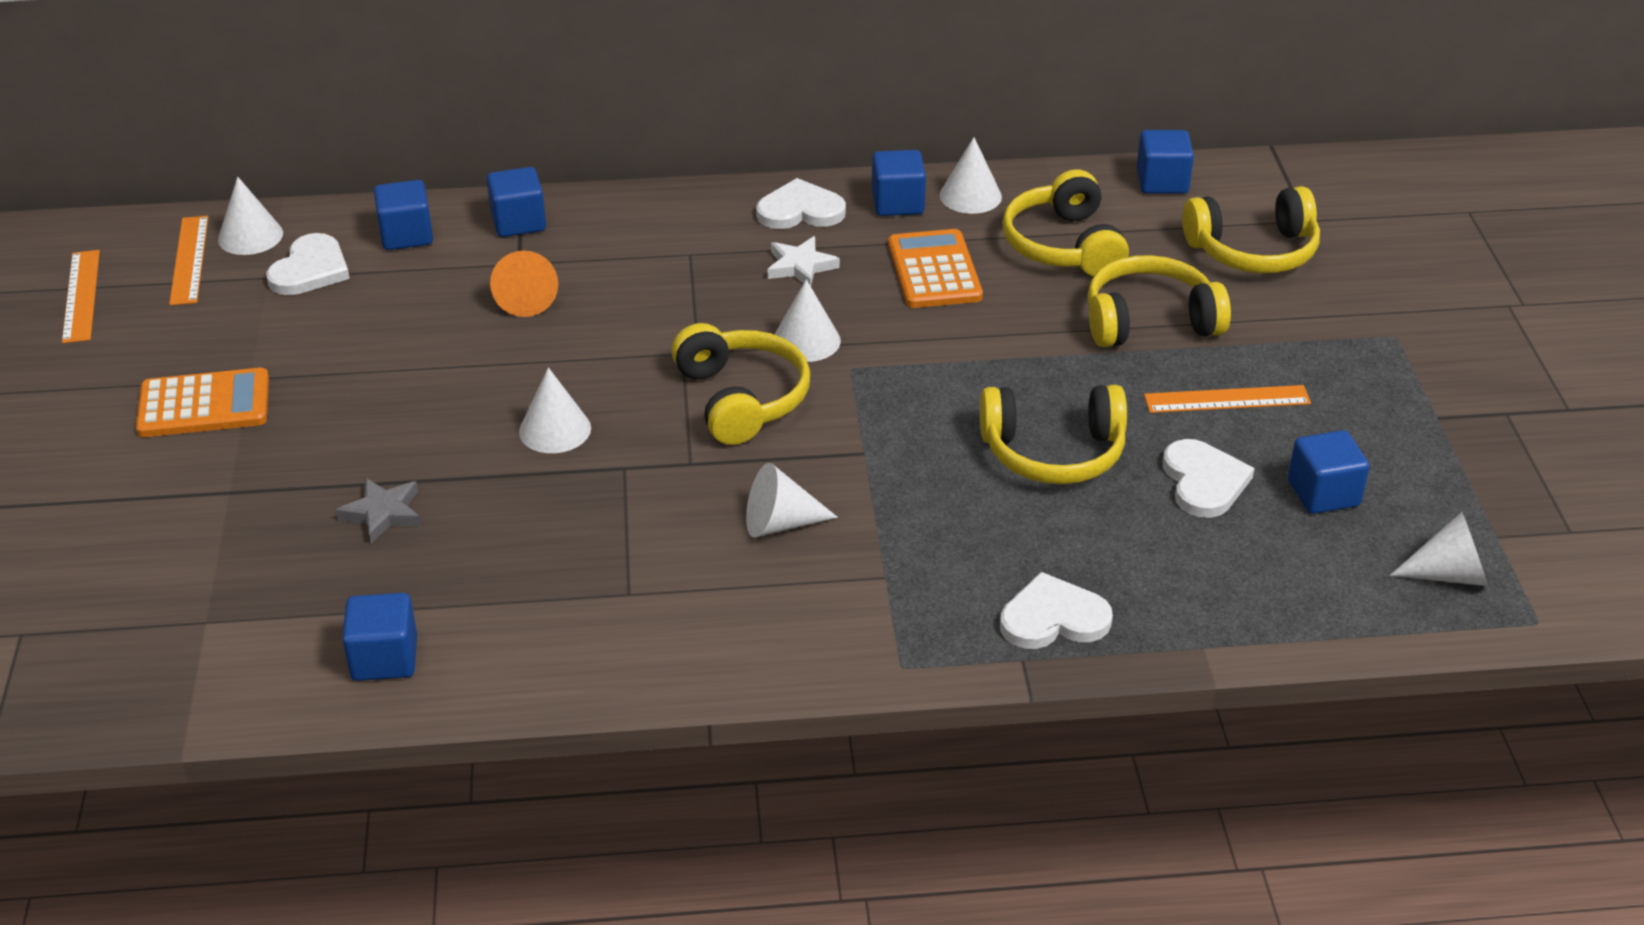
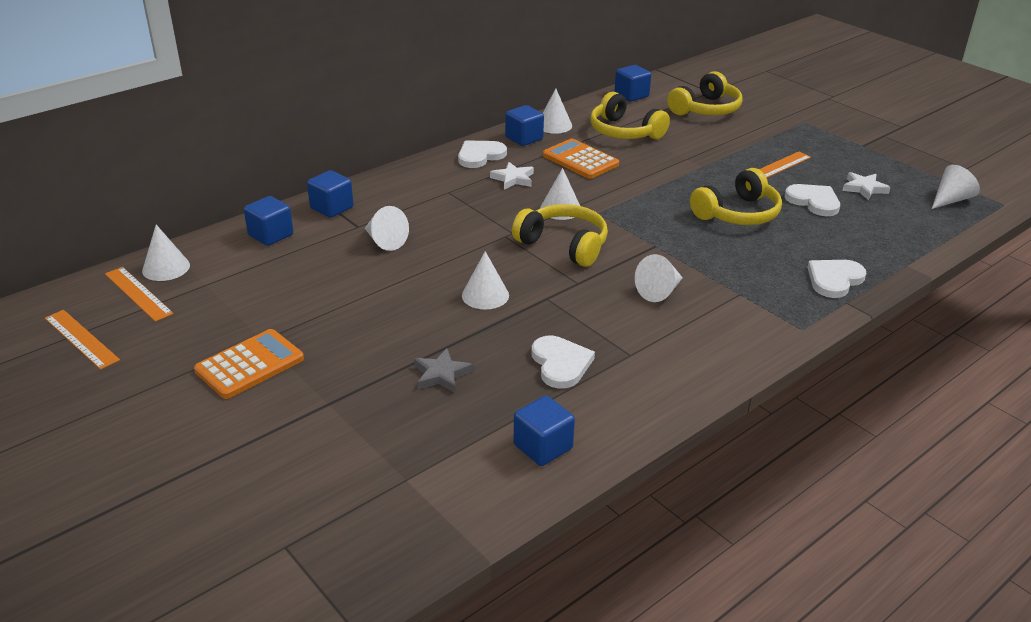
camera: 35 degrees left, 5 degrees down
(310, 269) = (230, 271): white heart -> white heart (560, 364)
(526, 299) = (384, 241): orange cone -> white cone
(1149, 321) = (703, 149): yellow headphones -> none
(1323, 493) = (864, 188): blue cube -> white star

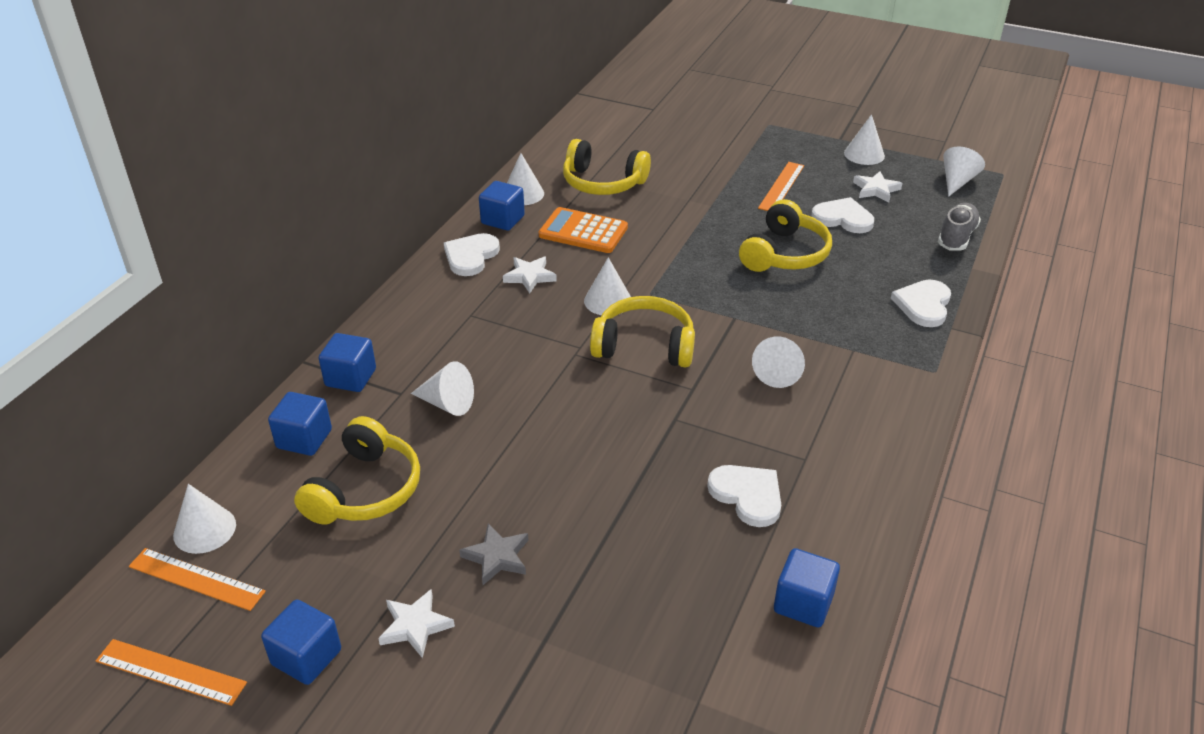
camera: 25 degrees left, 5 degrees up
(250, 365) = (415, 626): orange calculator -> white star
(441, 374) = (638, 555): grey star -> grey star (497, 557)
(485, 295) = (610, 437): white cone -> white cone (864, 154)
(631, 95) = (576, 133): blue cube -> blue cube (306, 657)
(706, 109) = (664, 132): yellow headphones -> yellow headphones (365, 490)
(912, 239) = (956, 237): none -> grey shoe

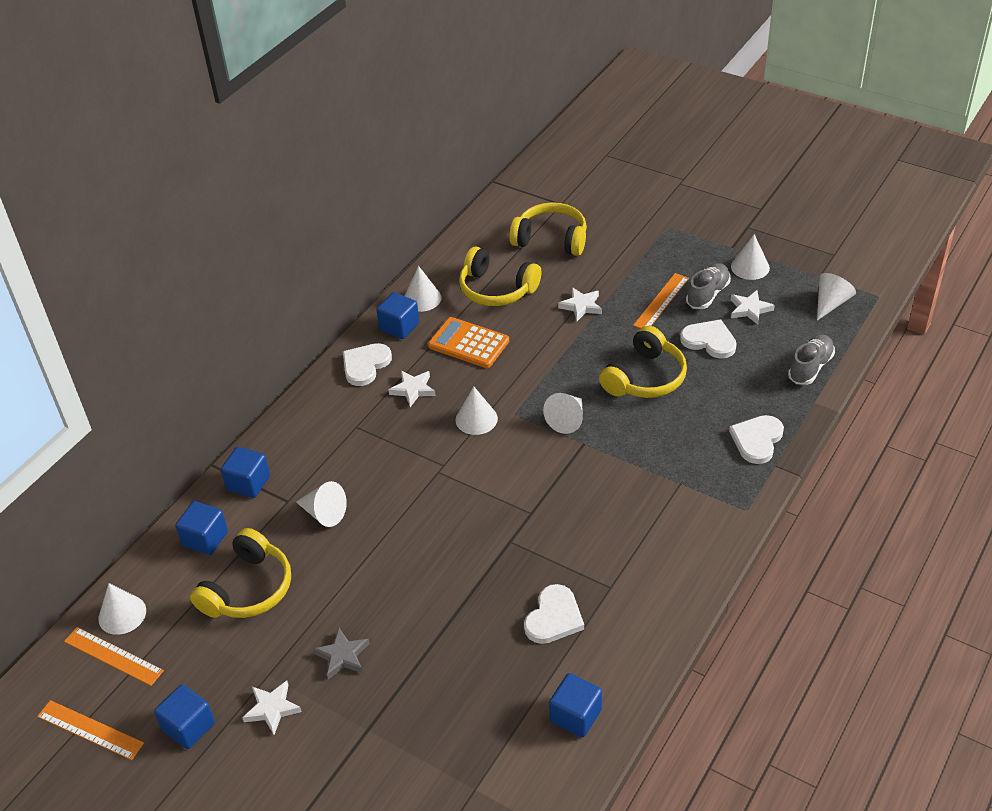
camera: 10 degrees right, 5 degrees up
(644, 346) = (499, 467): yellow headphones -> yellow headphones (551, 239)
(698, 194) = (581, 306): none -> white star
(747, 495) = (554, 617): white heart -> white heart turned 60 degrees clockwise
(778, 372) = (608, 501): white cone -> white cone (567, 419)
(828, 178) = (707, 294): none -> grey shoe

